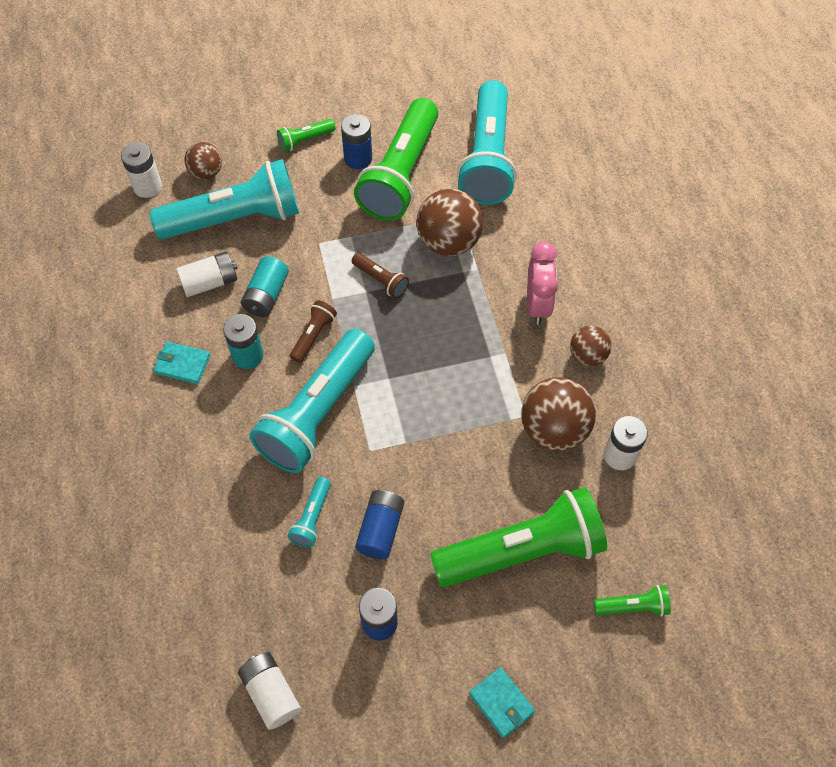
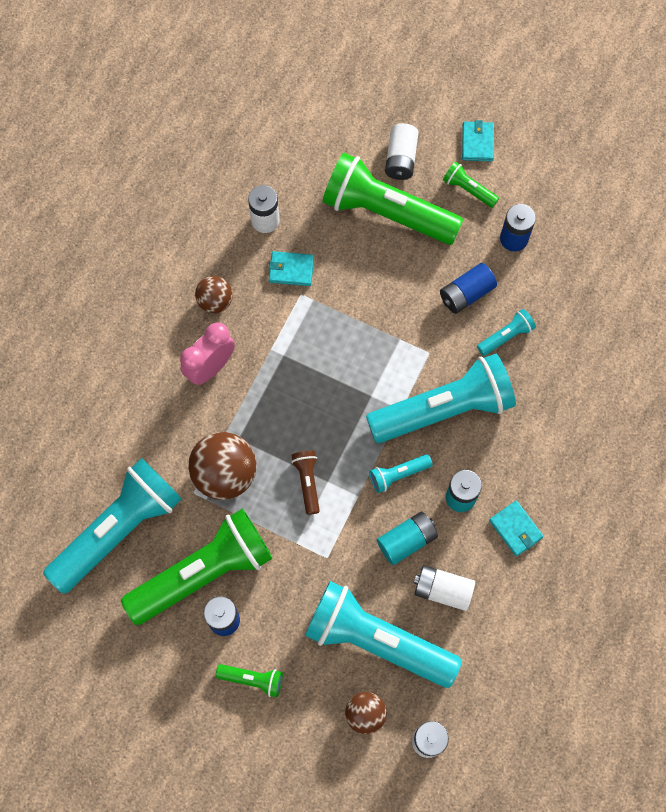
camera: 140 degrees left, 10 degrees up
(271, 693) = (613, 249): white battery -> white battery (401, 159)
(313, 336) = (398, 474): brown flashlight -> turquoise flashlight
(554, 429) = (291, 270): brown ball -> turquoise wallet
(633, 607) = (350, 132): green flashlight -> green flashlight (468, 189)

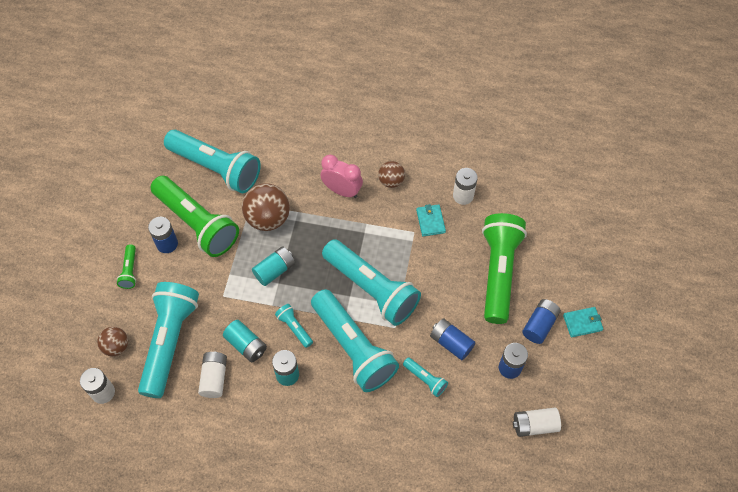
camera: 75 degrees right, 10 degrees down
(307, 482) = (274, 270): brown flashlight -> turquoise battery
(369, 367) = (371, 289): none -> turquoise flashlight
(401, 159) = (546, 272): white battery -> white battery (534, 425)
(468, 189) = (539, 325): green flashlight -> blue battery
(515, 529) = (272, 420): turquoise wallet -> none

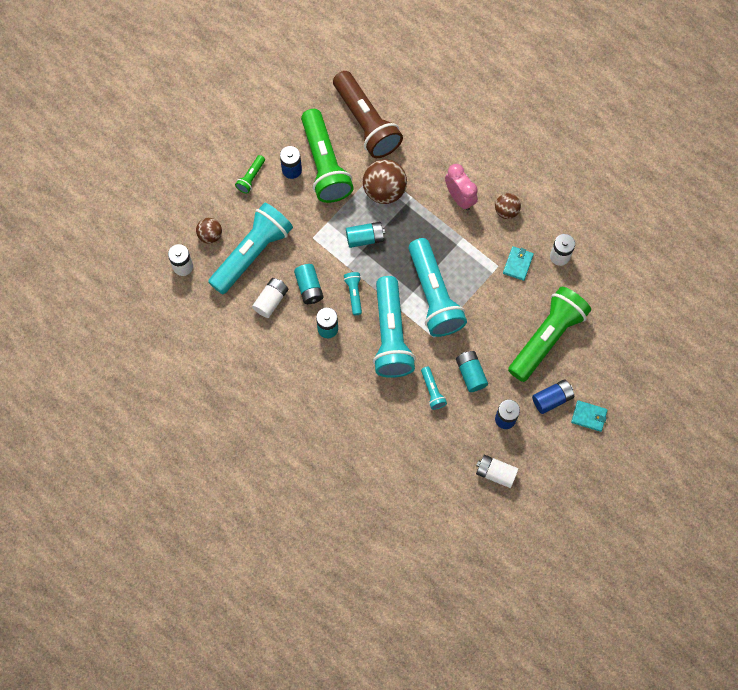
camera: 30 degrees right, 10 degrees up
(216, 168) = (366, 123): turquoise flashlight -> brown flashlight
(451, 343) = (470, 374): blue battery -> turquoise battery

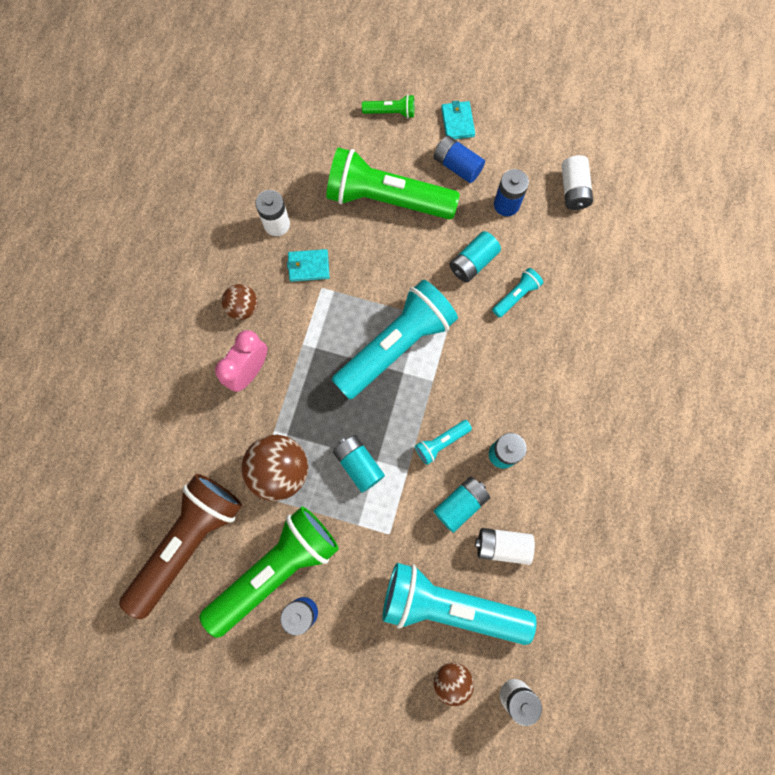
camera: 115 degrees left, 5 degrees up
(251, 177) = (340, 666): green flashlight -> green flashlight (391, 112)
(390, 335) = (472, 374): turquoise flashlight -> none

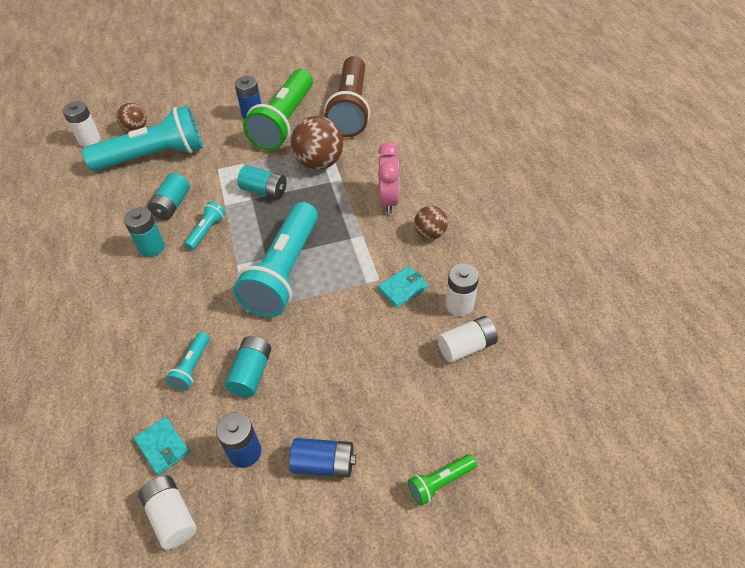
camera: 150 degrees right, 25 degrees down
(387, 198) = (376, 385): green flashlight -> none
(457, 122) = (355, 519): turquoise wallet -> turquoise wallet (163, 447)
(502, 546) = (128, 198): white battery -> white battery (466, 346)

